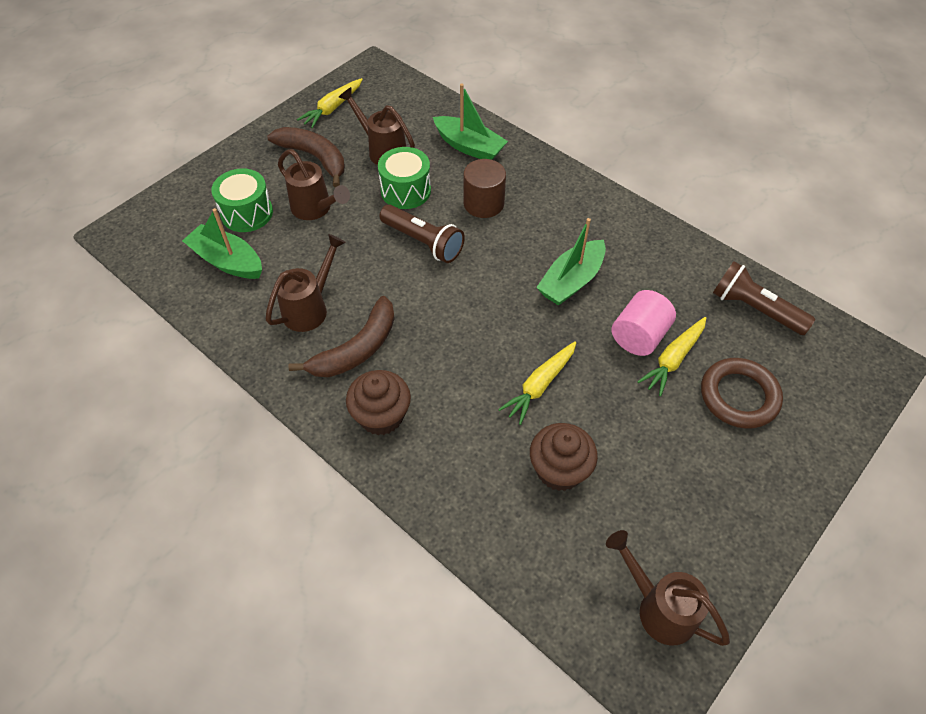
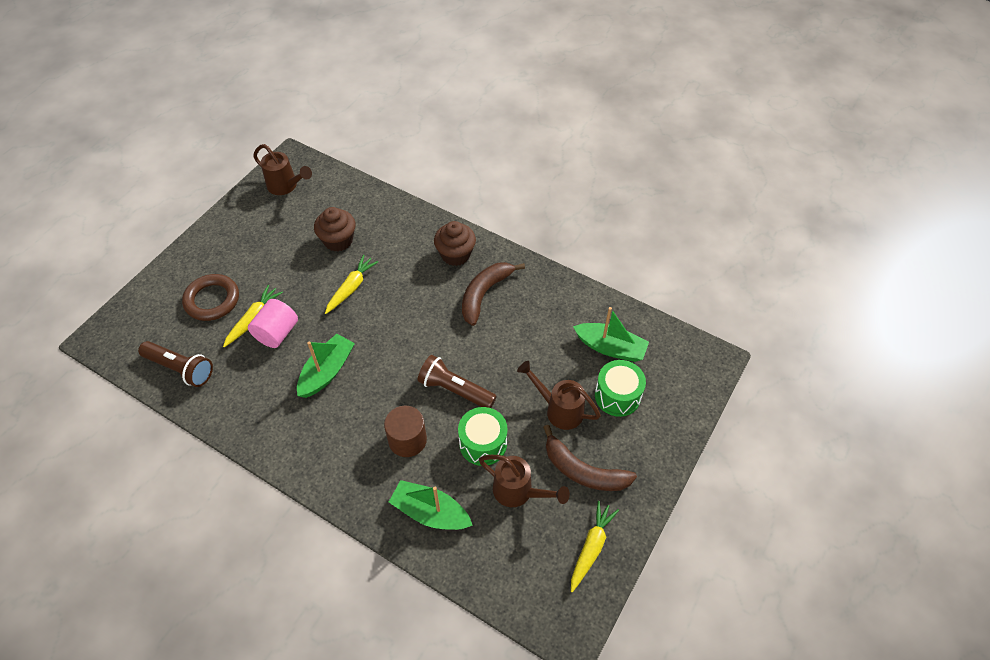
camera: 170 degrees right, 0 degrees up
(310, 308) = (529, 319): brown watering can -> none

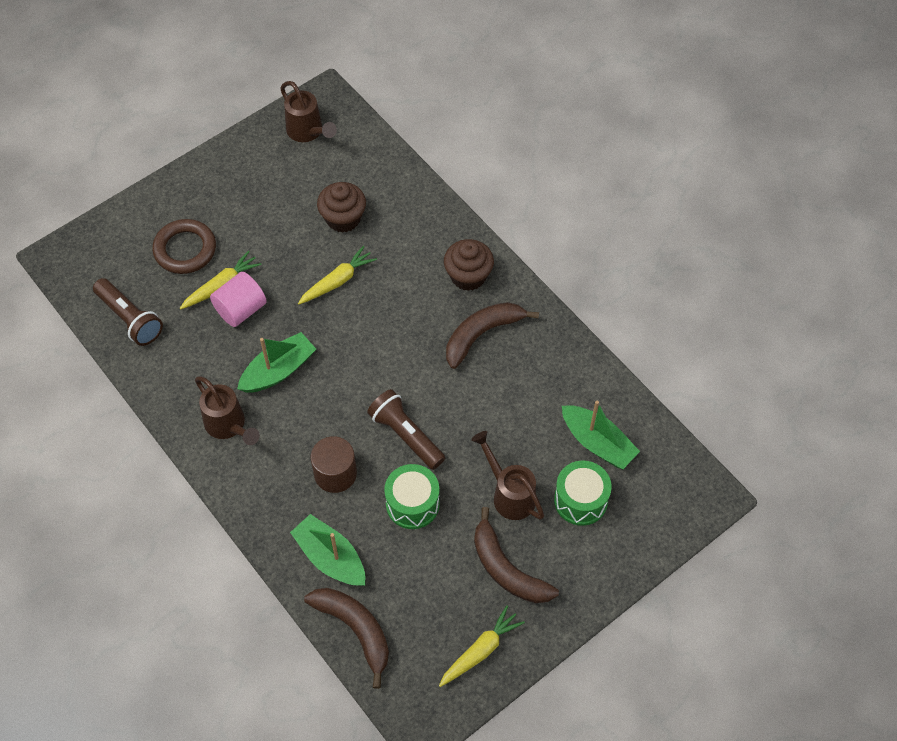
camera: 20 degrees right, 5 degrees up
(477, 568) = (355, 630): none -> brown banana
(519, 492) = (429, 568): brown watering can -> brown watering can (229, 426)

